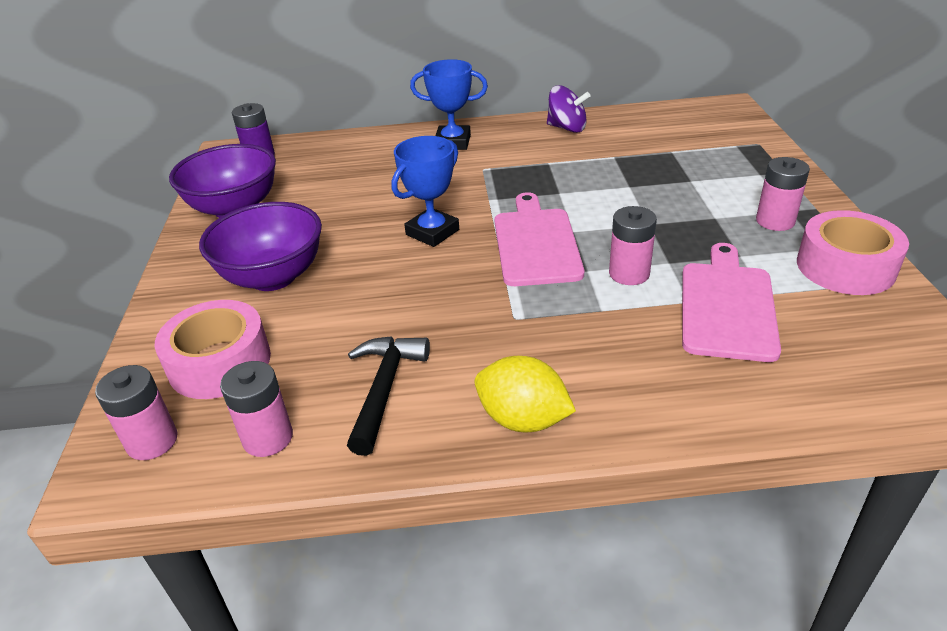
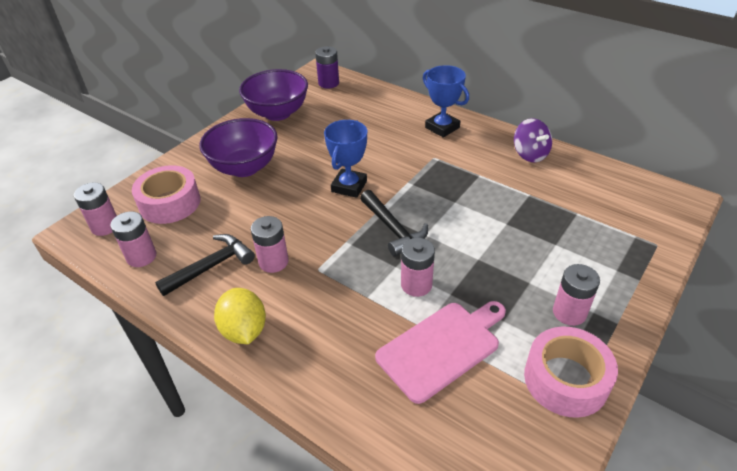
camera: 40 degrees right, 5 degrees up
(432, 232) = (349, 186): blue trophy -> blue trophy turned 60 degrees counterclockwise
(454, 340) = (273, 262): none -> pink battery
(536, 243) = (393, 229): pink cutting board -> black hammer

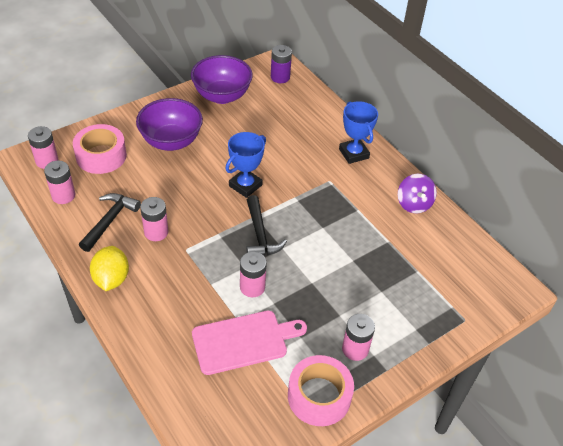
camera: 15 degrees right, 5 degrees up
(211, 266) = (110, 220): black hammer -> black hammer turned 45 degrees counterclockwise

